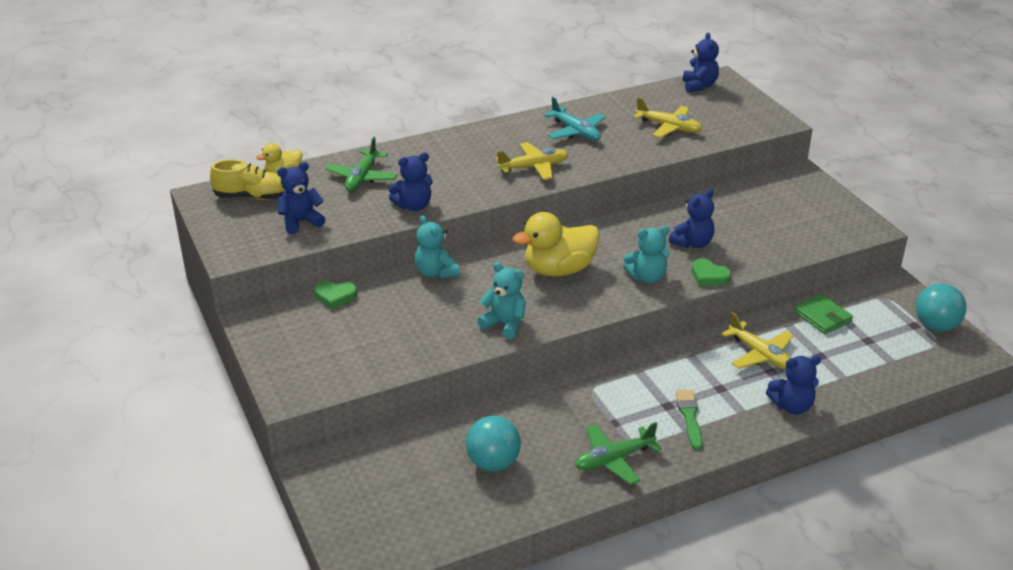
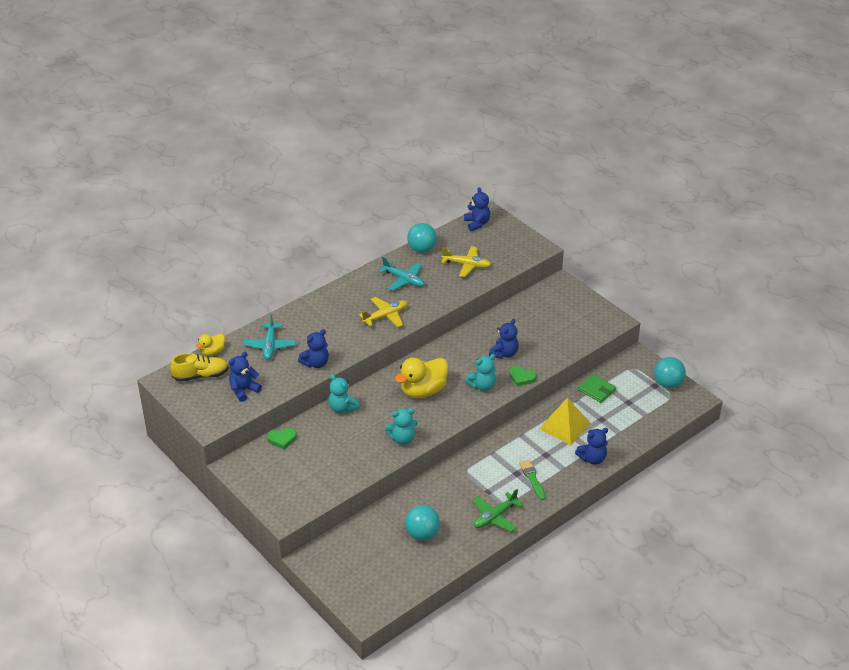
camera: 15 degrees left, 5 degrees up
(362, 178) = (270, 346): green plane -> turquoise plane
(504, 324) = (402, 439): turquoise teddy bear -> turquoise teddy bear turned 150 degrees clockwise
(613, 103) = (422, 249): none -> turquoise ball
(760, 355) = (564, 426): yellow plane -> yellow pyramid

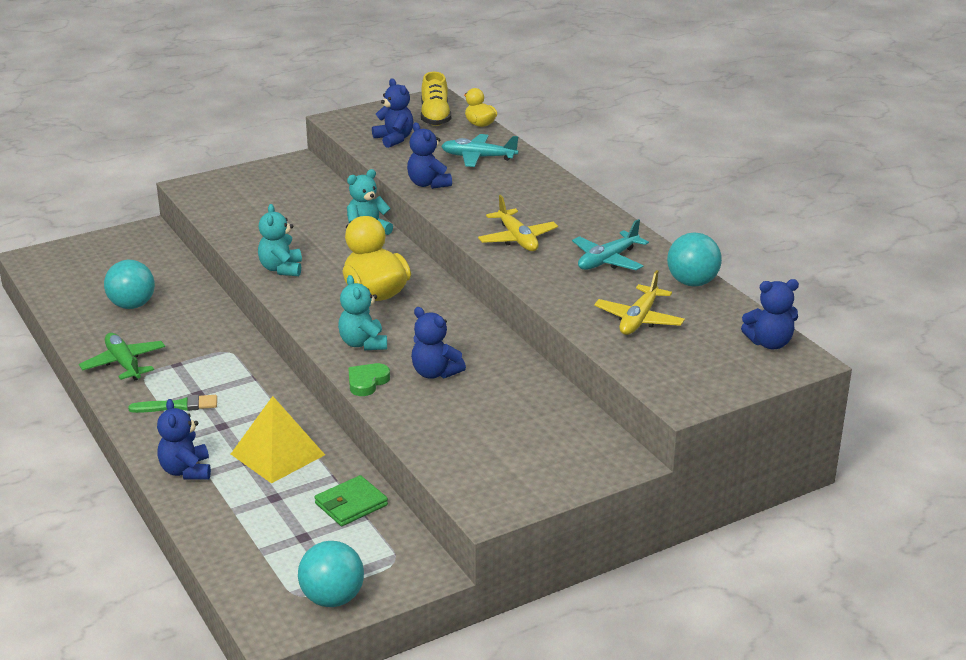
camera: 100 degrees right, 10 degrees down
(282, 439) = (327, 191): green heart -> none

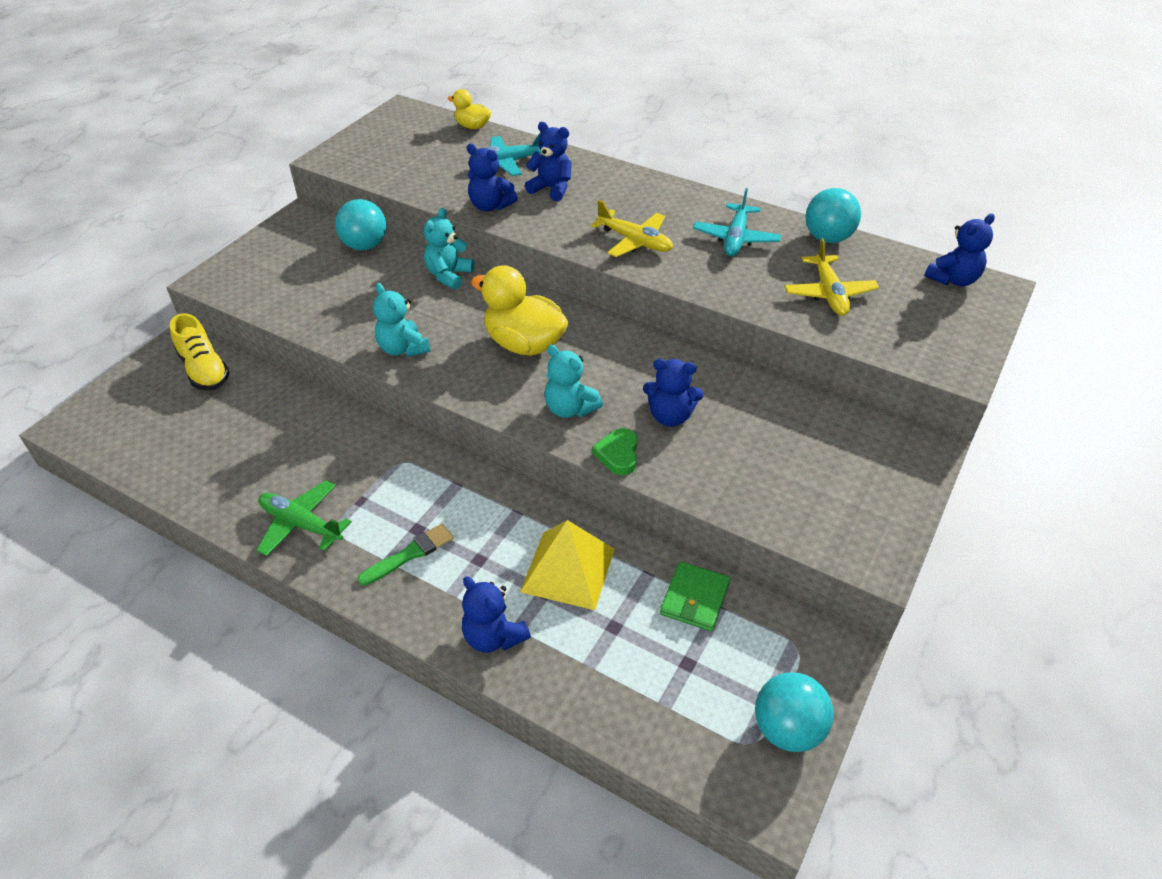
camera: 30 degrees left, 15 degrees up
(132, 305) = (245, 444): turquoise ball -> turquoise ball (365, 246)
(394, 139) = (407, 165): blue teddy bear -> blue teddy bear (551, 189)
(435, 117) = (422, 130): yellow shoe -> yellow shoe (204, 370)

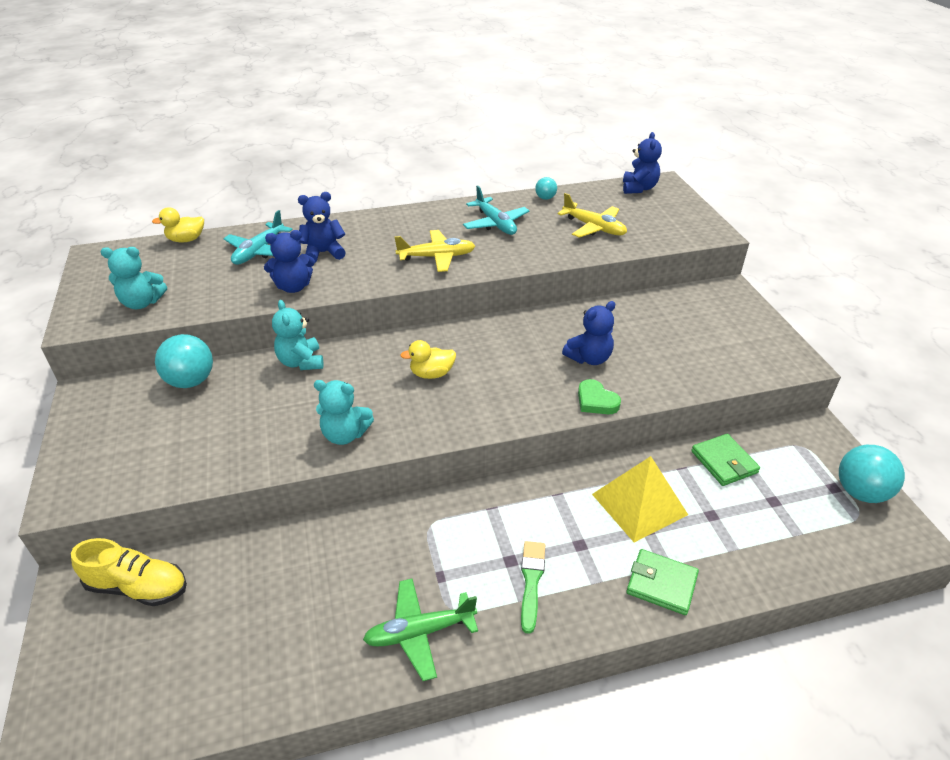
camera: 45 degrees left, 5 degrees down
(493, 636) = (661, 584): blue teddy bear -> green wallet
(524, 344) = (431, 374): yellow duck -> yellow duck, size x0.54
(570, 408) = (525, 394): turquoise teddy bear -> turquoise teddy bear (142, 303)
(827, 238) = (545, 198): turquoise ball -> turquoise ball, size x0.52

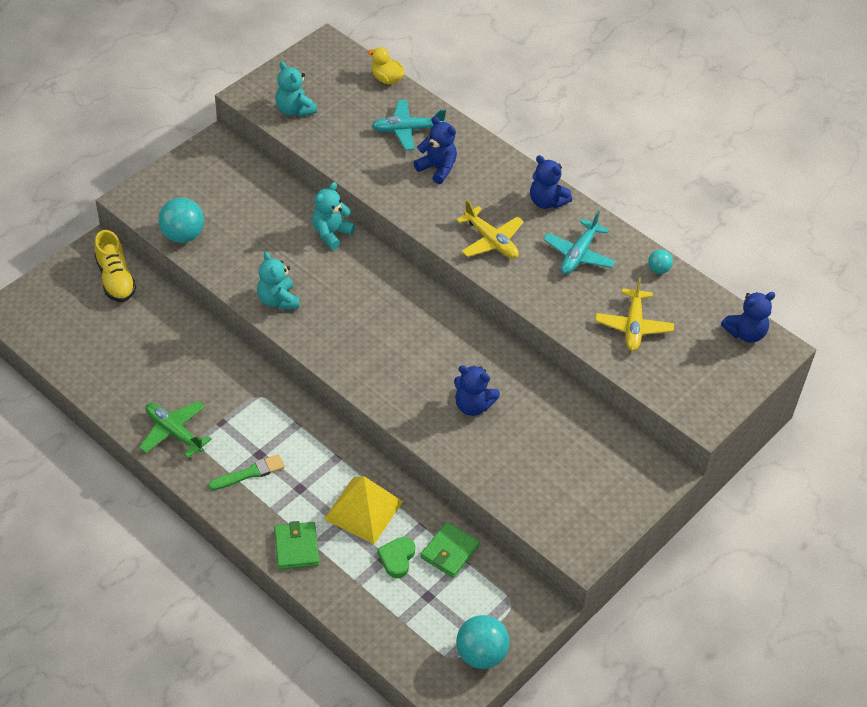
camera: 55 degrees right, 10 degrees up
(191, 381) = (266, 187): turquoise ball -> turquoise ball (183, 235)
(293, 287) = (379, 178): blue teddy bear -> blue teddy bear (547, 201)
(431, 374) = (377, 315): yellow duck -> none
(596, 401) = (421, 429): green heart -> green heart (397, 558)

